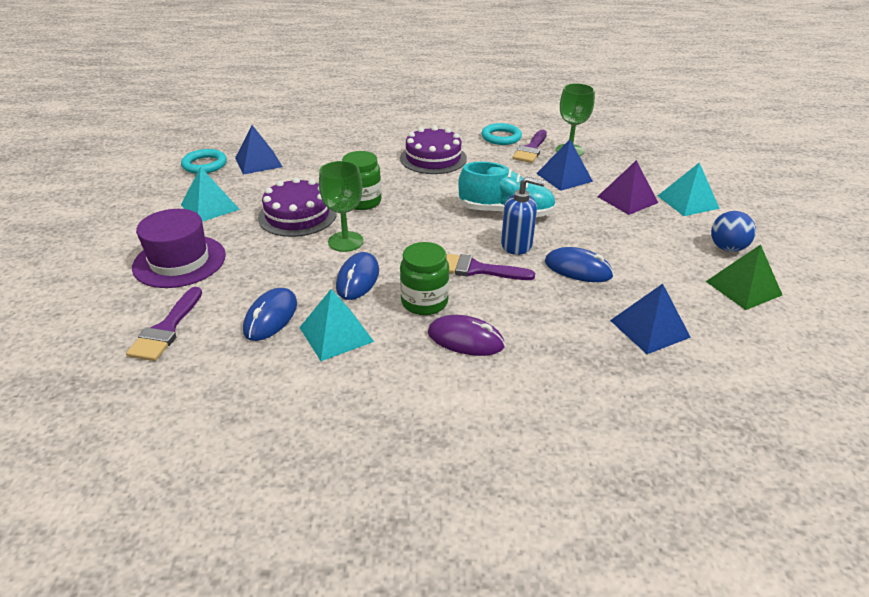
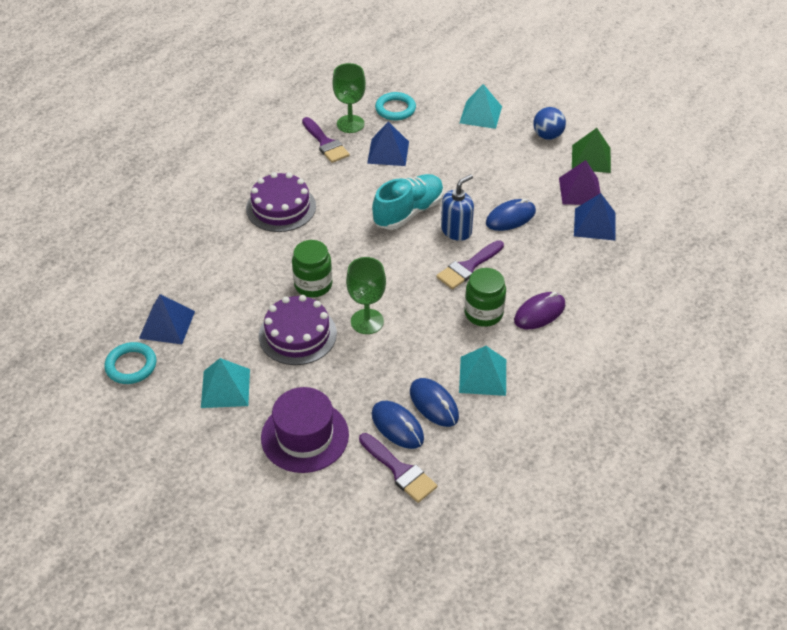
camera: 55 degrees left, 10 degrees up
(358, 279) = (425, 336): blue mouse -> blue mouse (397, 426)
(501, 137) = (286, 148): turquoise ring -> turquoise ring (395, 109)
(627, 199) = (450, 140): purple pyramid -> purple pyramid (580, 191)

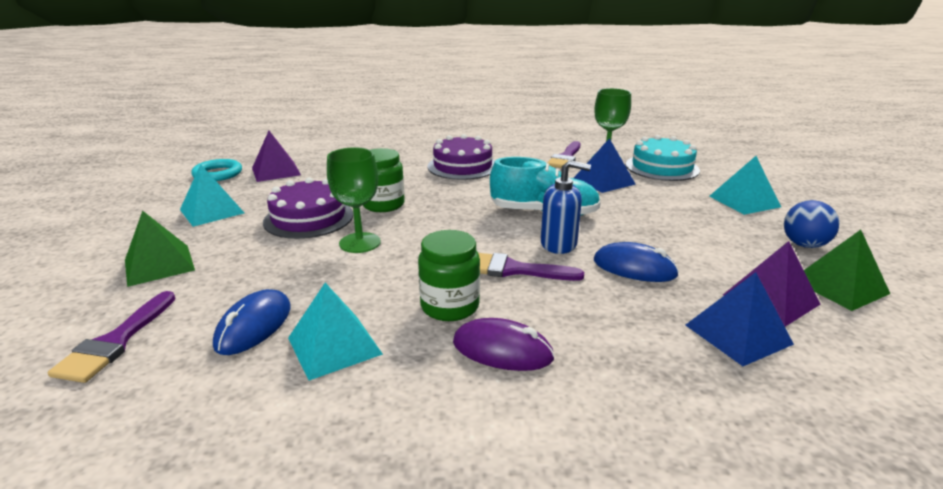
camera: 55 degrees right, 20 degrees down
(167, 324) = (276, 171): blue pyramid -> purple pyramid
(305, 436) = (159, 265): purple hat -> green pyramid
(395, 109) = (662, 167): turquoise ring -> turquoise cake
(397, 426) = (199, 314): blue mouse -> none

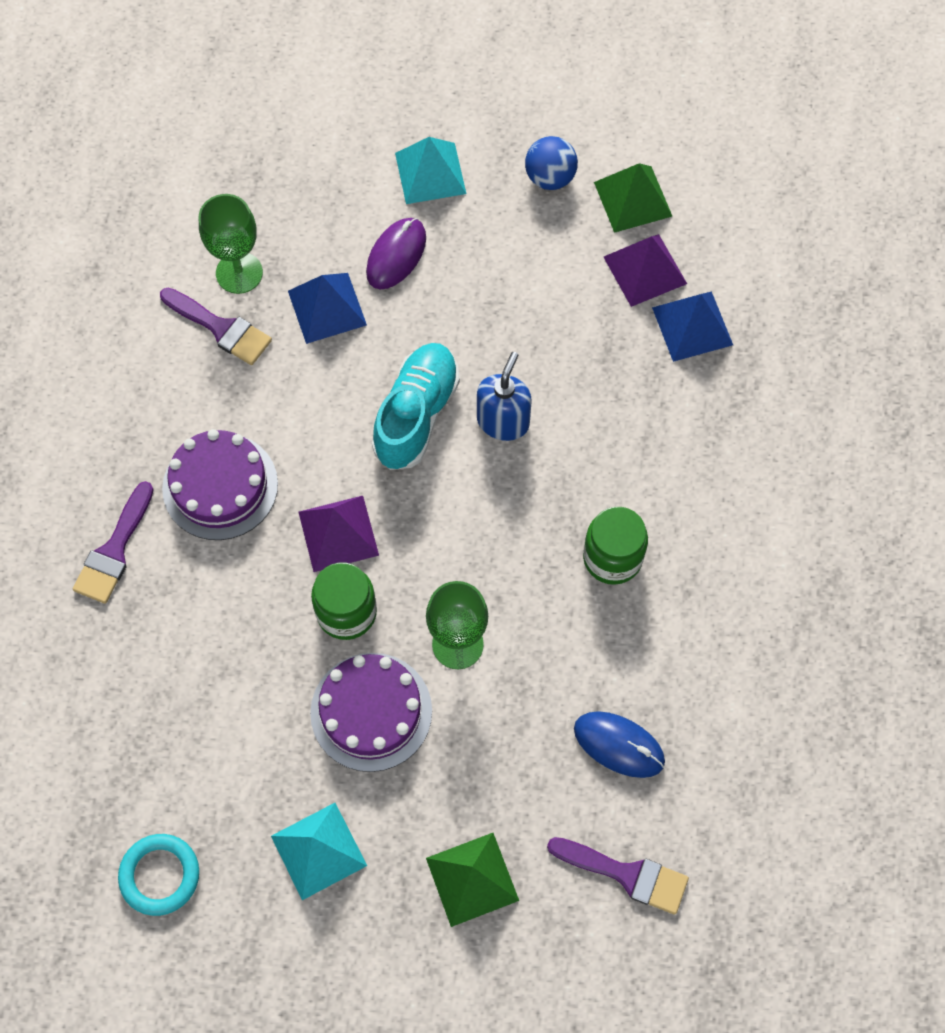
camera: 80 degrees left, 40 degrees up
(276, 171) = (170, 779): purple pyramid -> purple pyramid (338, 533)
(334, 346) = (661, 667): turquoise pyramid -> none
(502, 350) = (688, 523): purple mouse -> purple mouse (396, 255)
(514, 269) = (552, 483): purple brush -> purple brush (114, 550)
(634, 268) = (569, 363): blue mouse -> none
(662, 167) = (294, 213): turquoise cake -> none

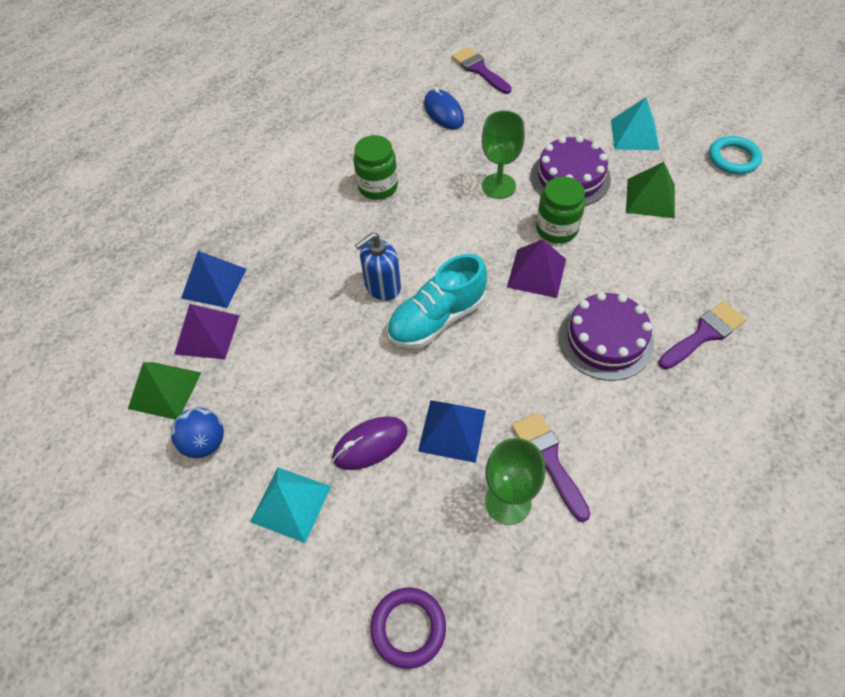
camera: 145 degrees left, 10 degrees down
(269, 142) = (408, 628): none -> purple ring
(472, 879) = (557, 95): green pyramid -> green pyramid (650, 198)

